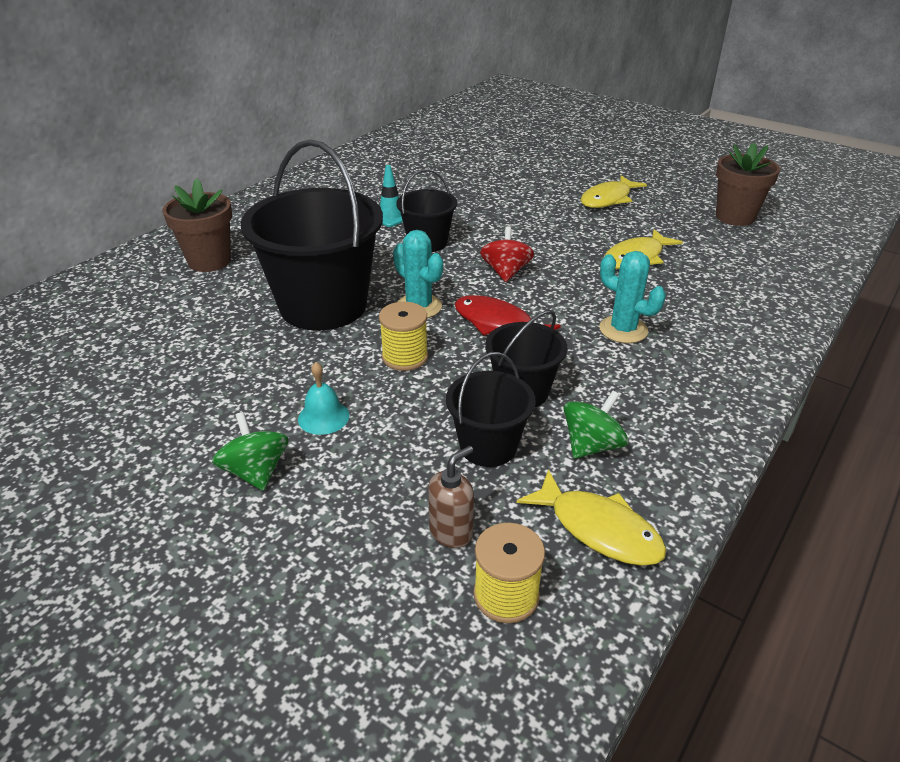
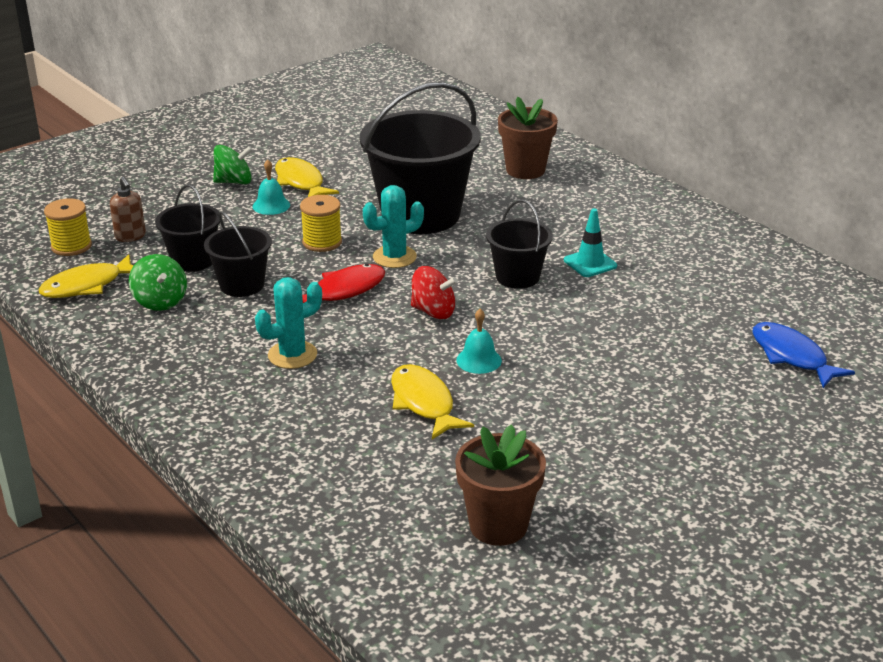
camera: 105 degrees right, 5 degrees down
(483, 150) = (791, 356): none -> blue fish
(563, 244) = (479, 360): none -> turquoise bell
(608, 199) = (591, 425): yellow fish -> yellow fish (300, 182)

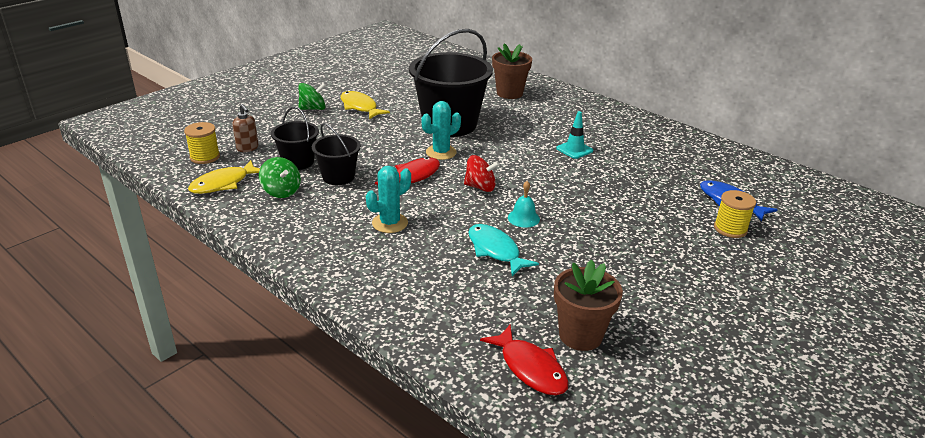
camera: 10 degrees left, 0 degrees up
(271, 205) = (344, 123): turquoise bell -> none
(322, 242) = (387, 145): yellow spool -> yellow spool (730, 229)
(416, 561) = (530, 368): none -> red fish
(424, 403) = (495, 250): yellow fish -> turquoise fish
(517, 277) = (529, 161): black bucket -> none

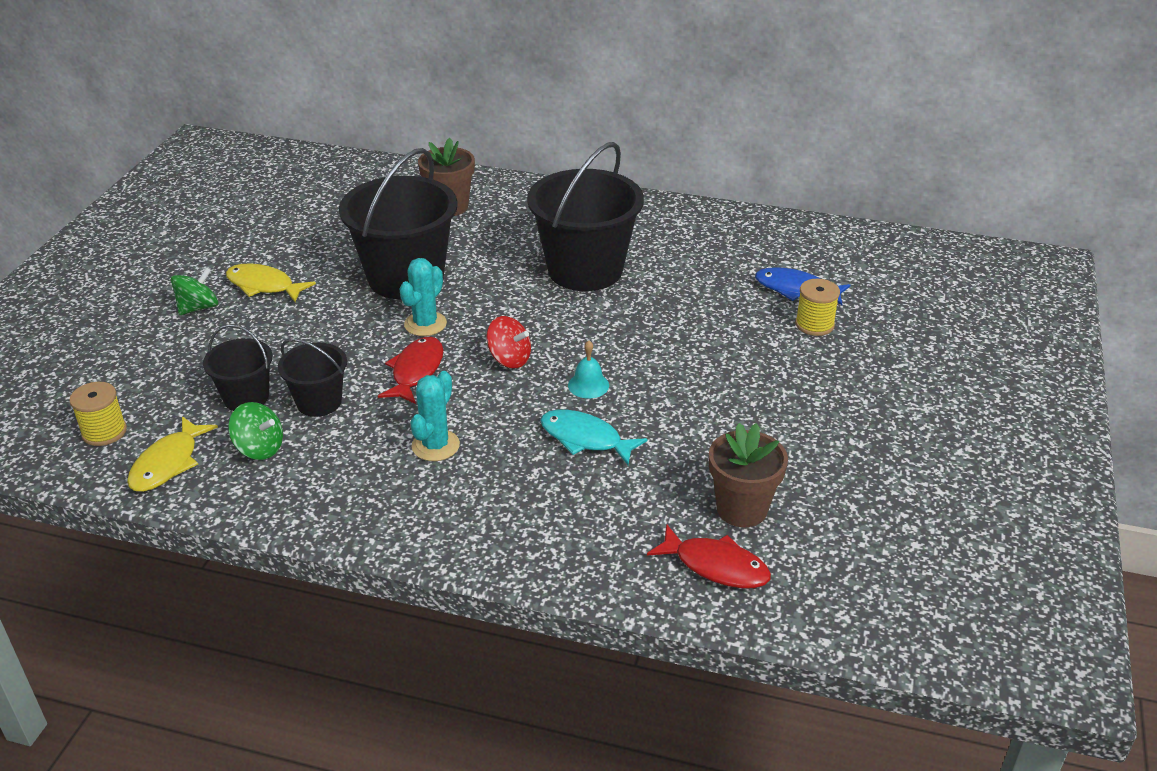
camera: 25 degrees left, 5 degrees up
(247, 148) = (156, 399): brown soap dispenser -> none
(480, 187) = (509, 359): red spinning top -> red spinning top turned 45 degrees clockwise
(574, 149) = (585, 270): turquoise traffic cone -> black bucket

